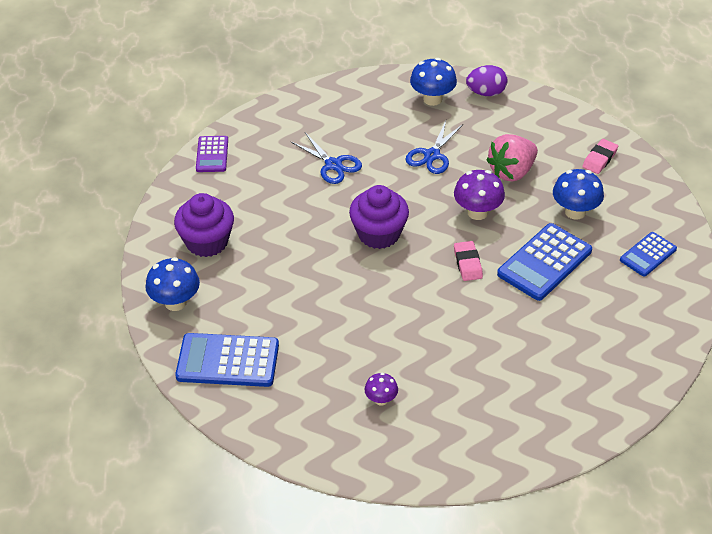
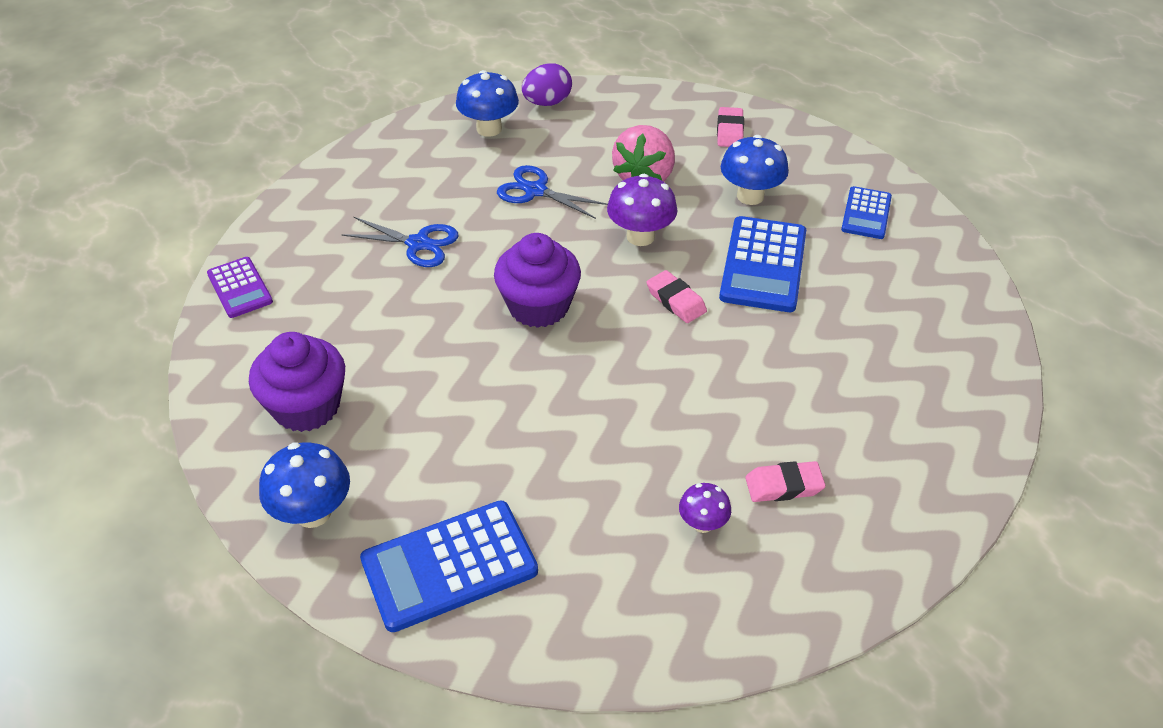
camera: 30 degrees left, 0 degrees up
(432, 155) = (535, 191): blue scissors -> blue scissors turned 120 degrees clockwise
(445, 400) = (784, 486): none -> pink eraser

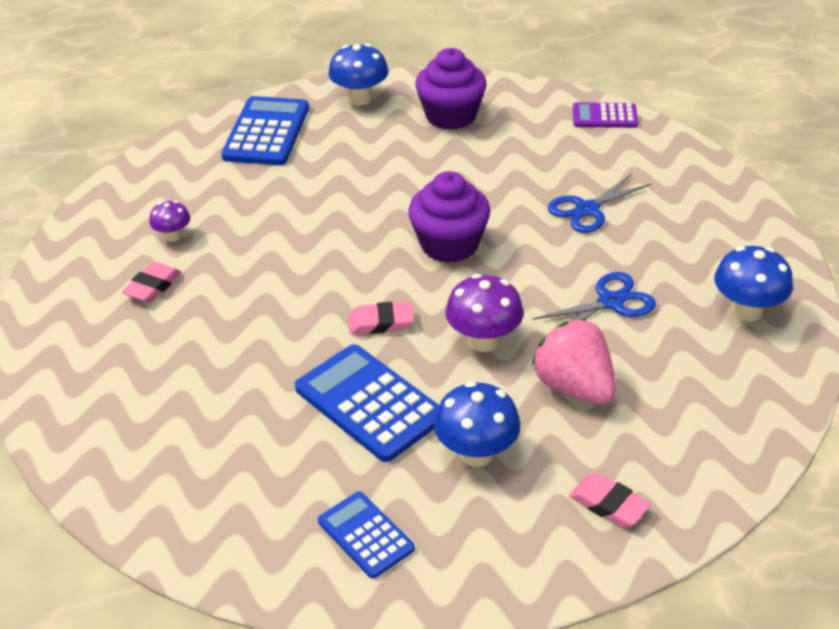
camera: 125 degrees right, 5 degrees down
(547, 103) = (774, 374): purple egg -> none

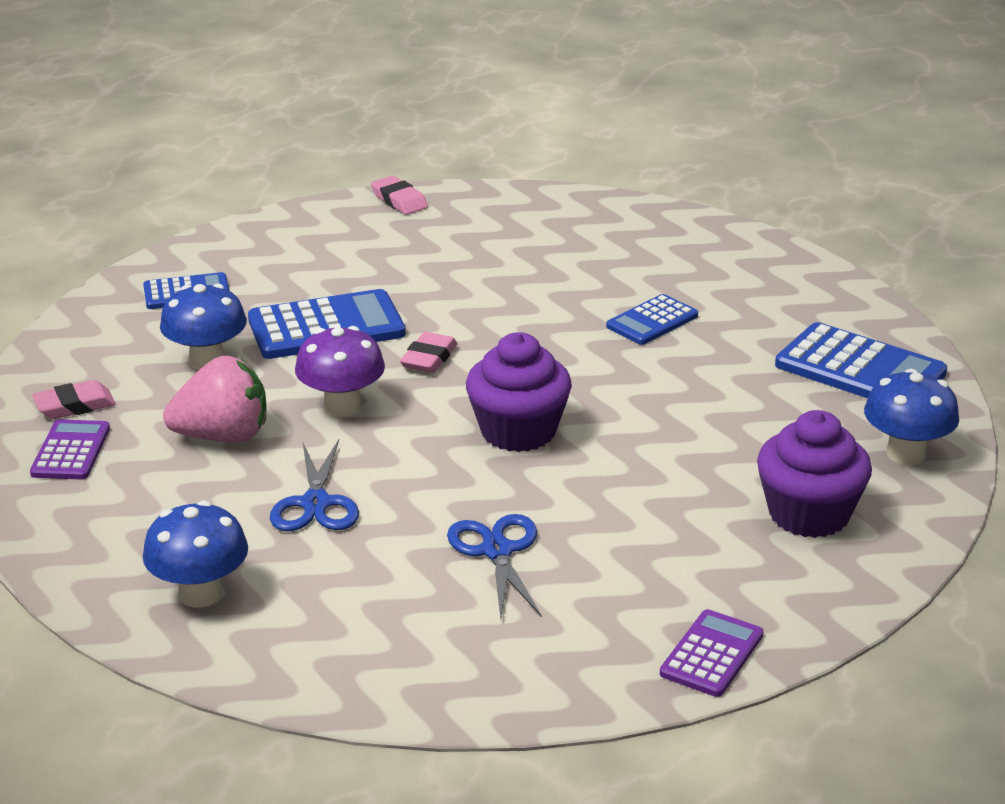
camera: 115 degrees right, 10 degrees down
(153, 286) = (602, 258): pink eraser -> pink eraser (399, 200)
(173, 236) = (680, 280): purple mushroom -> none
(250, 231) = (652, 321): none -> blue calculator
(669, 467) = (71, 451): none -> purple calculator

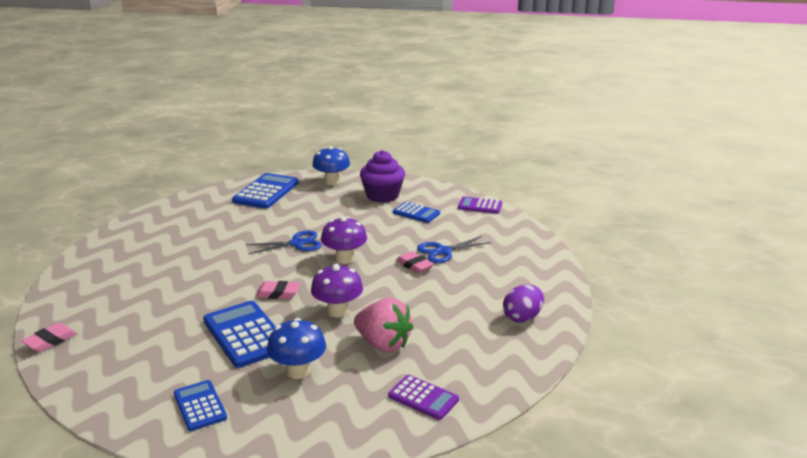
camera: 105 degrees left, 5 degrees down
(71, 451) = (423, 398): purple calculator -> purple calculator turned 135 degrees counterclockwise
(75, 406) = (370, 413): pink eraser -> pink eraser (414, 265)
(200, 594) = (522, 317): blue mushroom -> purple egg
(223, 436) = (383, 344): pink strawberry -> pink strawberry turned 150 degrees clockwise
(315, 504) = (432, 301): blue scissors -> blue scissors (297, 243)
(518, 431) = (344, 259): purple cupcake -> purple mushroom
(652, 321) = (226, 238): blue calculator -> blue calculator (416, 213)

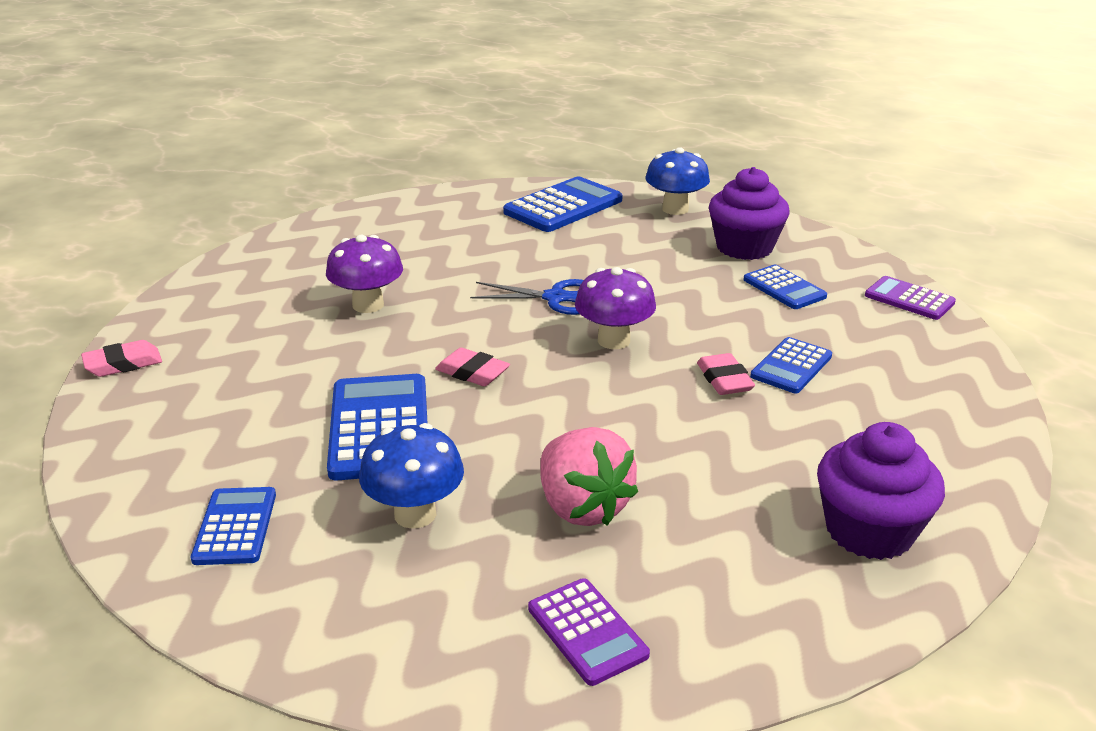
camera: 25 degrees right, 5 degrees up
(338, 311) = (545, 427): purple mushroom -> purple mushroom (368, 305)
(443, 251) = (791, 366): blue scissors -> blue calculator
(522, 317) = (869, 530): purple egg -> purple cupcake

